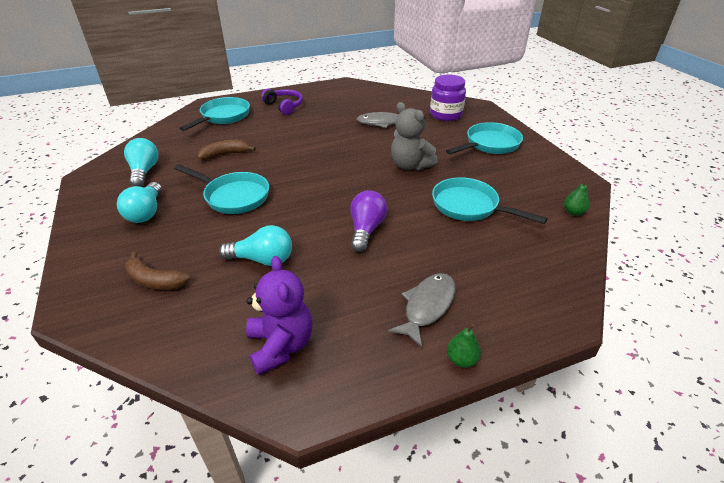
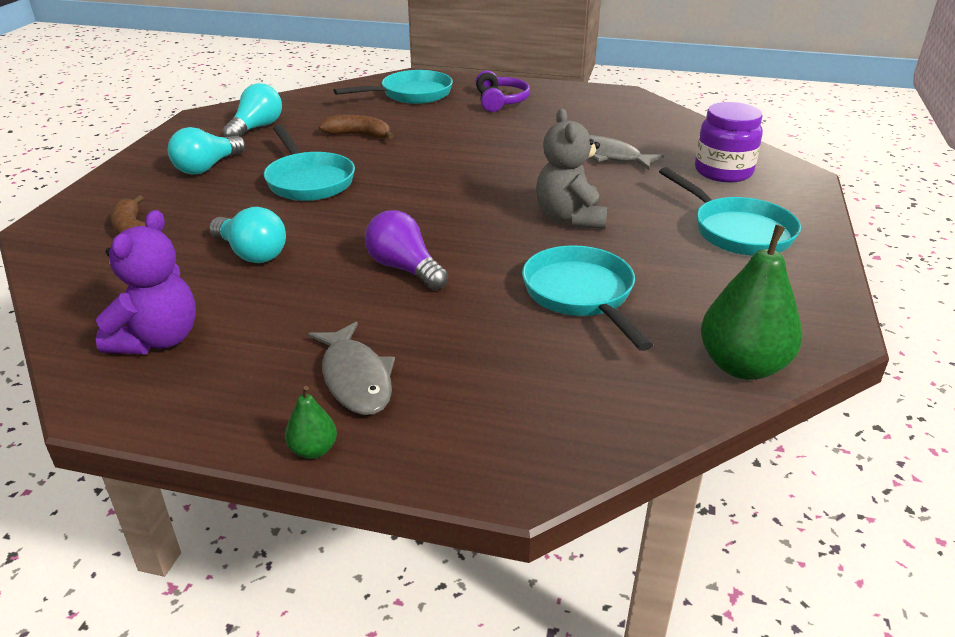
camera: 35 degrees right, 5 degrees down
(366, 229) = (404, 268): purple light bulb -> purple light bulb turned 90 degrees counterclockwise
(427, 306) = (355, 378): grey fish -> grey fish turned 90 degrees clockwise
(489, 144) = (737, 231): turquoise pan -> turquoise pan turned 60 degrees clockwise
(573, 212) = (742, 366): green pear -> green pear, size x2.12

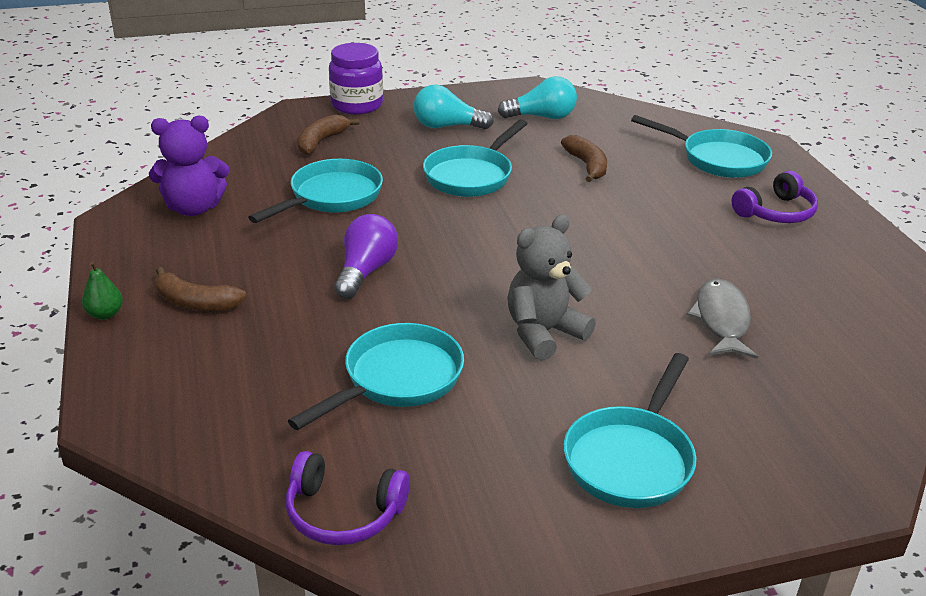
camera: 60 degrees right, 0 degrees up
(251, 253) = (331, 197): turquoise light bulb -> turquoise pan
(355, 378) = (195, 302): grey fish -> brown banana
(723, 172) = (785, 417): purple jar -> purple jar (357, 105)
(742, 366) = (343, 513): green pear -> purple headphones

